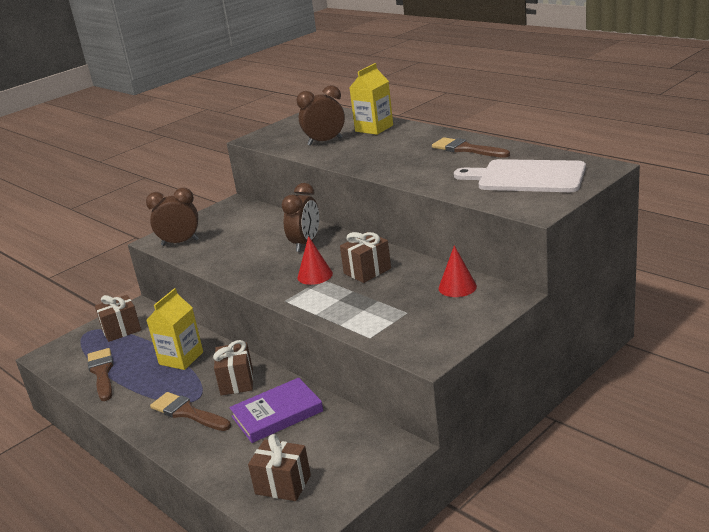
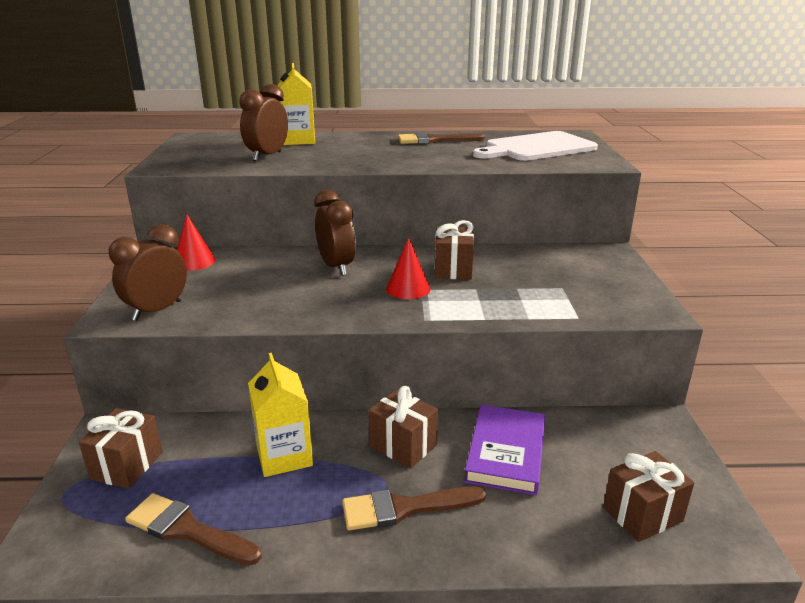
camera: 50 degrees left, 0 degrees up
(457, 287) = (557, 257): red cone -> red cone (194, 261)

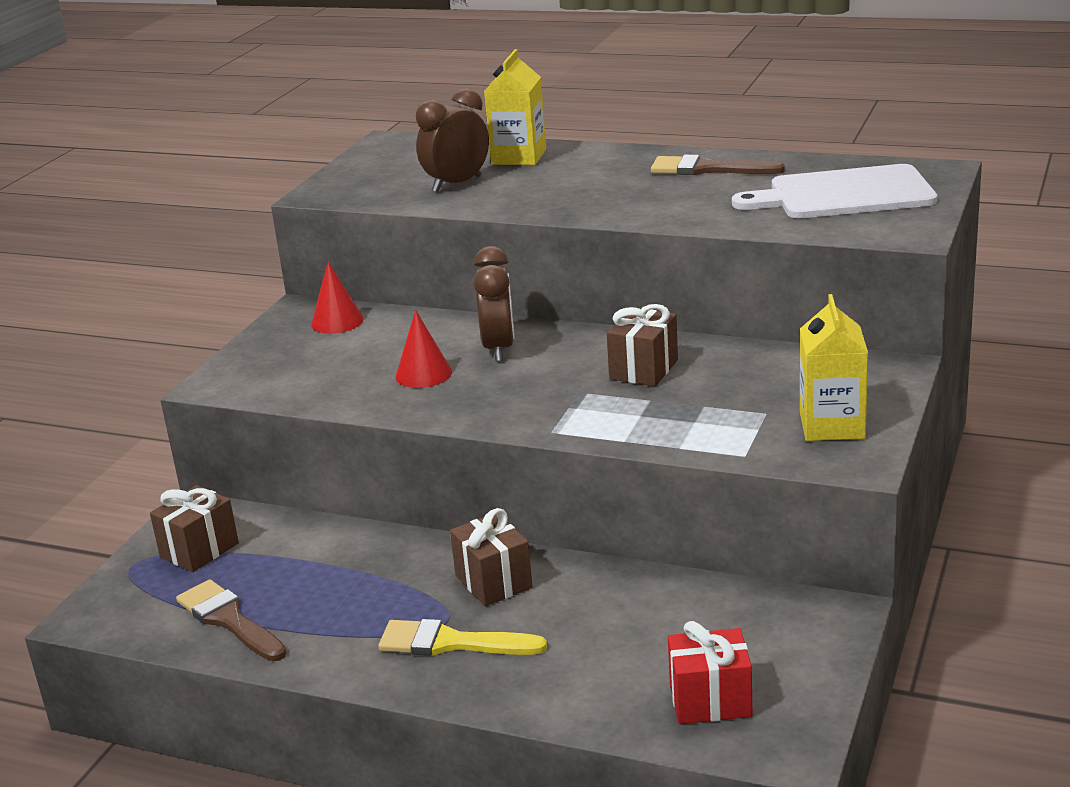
camera: 25 degrees right, 0 degrees up
(157, 310) = (265, 381): brown clock -> none
(284, 456) = (359, 569): yellow carton -> yellow carton (832, 425)
(404, 508) = (451, 643): brown brush -> yellow brush
(408, 289) = (564, 389): red cone -> red cone (423, 374)
(506, 453) = (606, 610): purple book -> none
(642, 514) = (710, 701): brown gift -> red gift

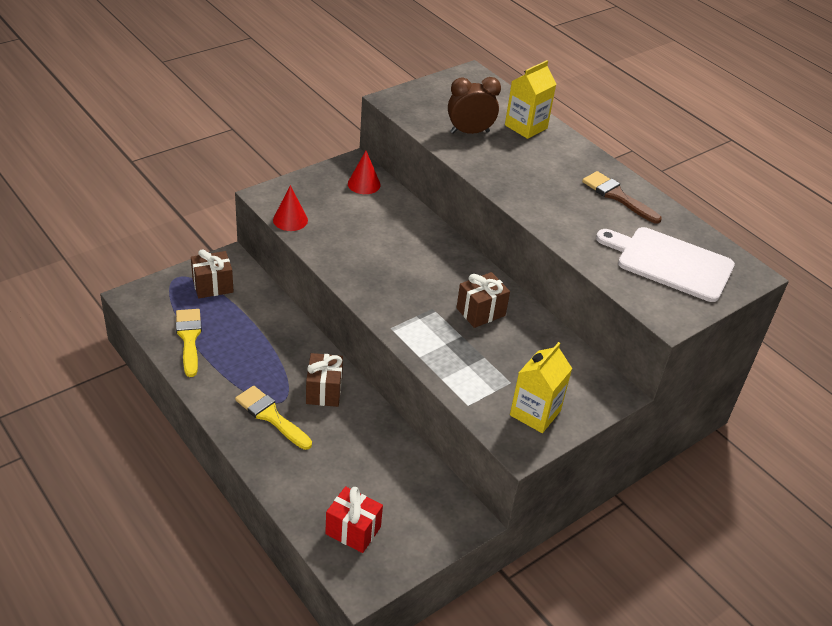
camera: 25 degrees right, 15 degrees up
(229, 620) = (189, 338): brown brush -> yellow brush
(423, 374) = (369, 248): red cone -> red cone (290, 220)
(499, 348) = (423, 252): brown clock -> none

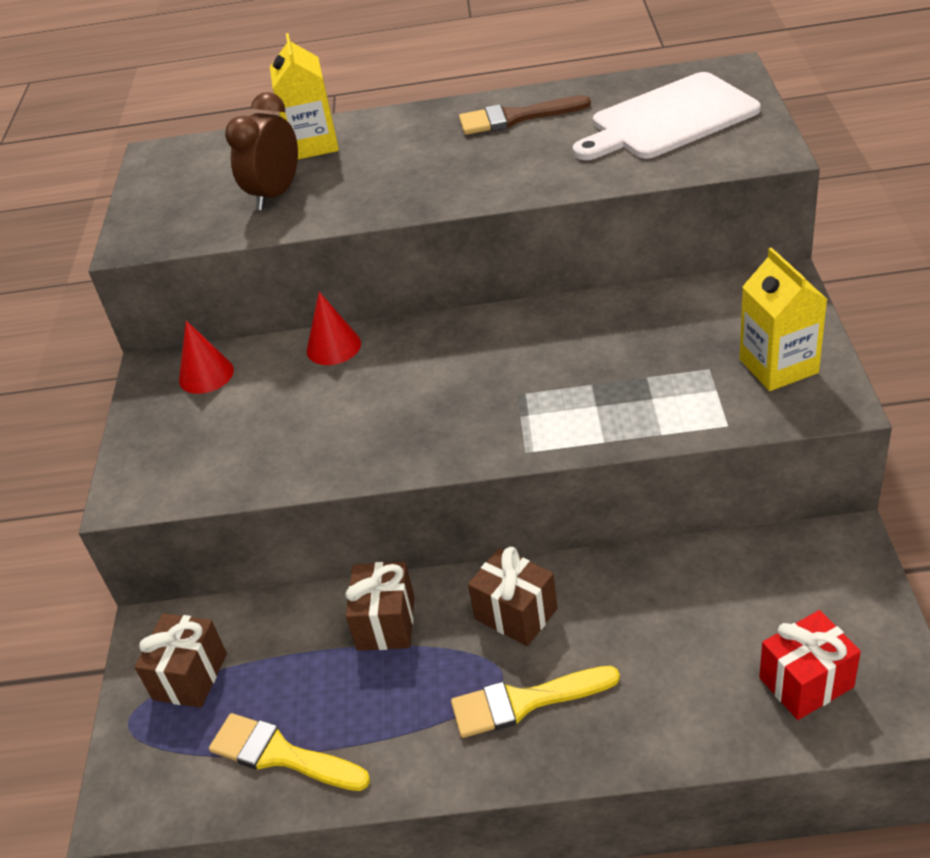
camera: 45 degrees left, 0 degrees up
(290, 220) = (207, 485): red cone -> red cone (333, 347)
(480, 312) = (559, 349): brown gift -> brown gift (386, 623)

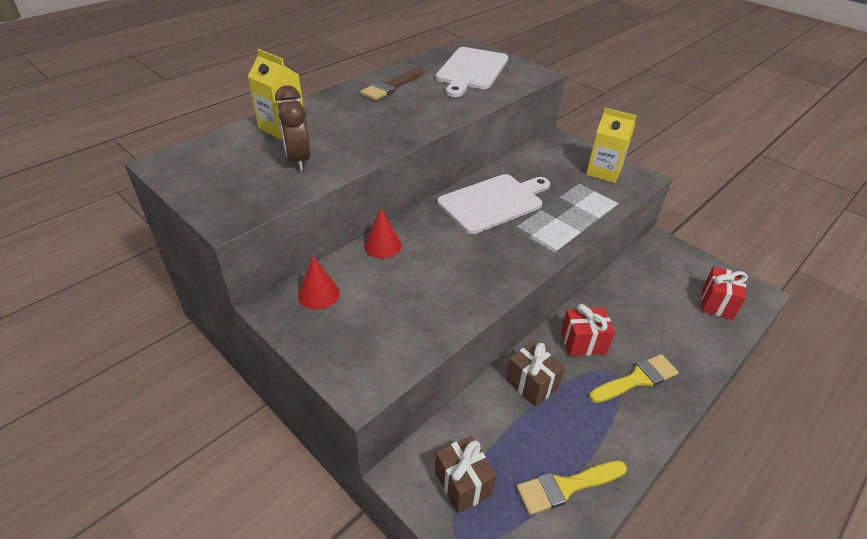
camera: 50 degrees left, 0 degrees up
(516, 614) = (583, 342): brown gift -> red gift
(524, 702) = (637, 379): yellow brush -> yellow brush turned 150 degrees counterclockwise
(538, 346) = (493, 202): none -> white cutting board

